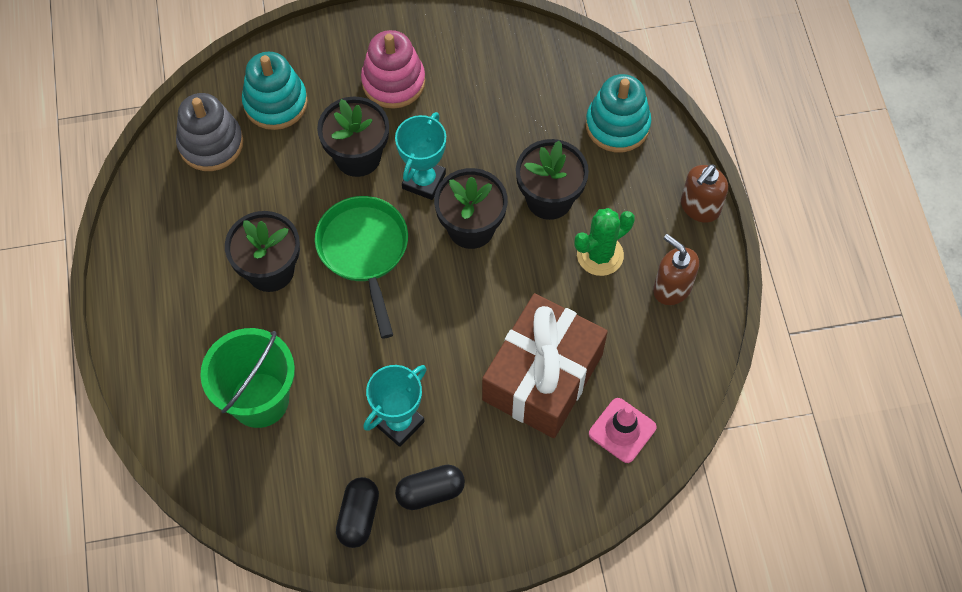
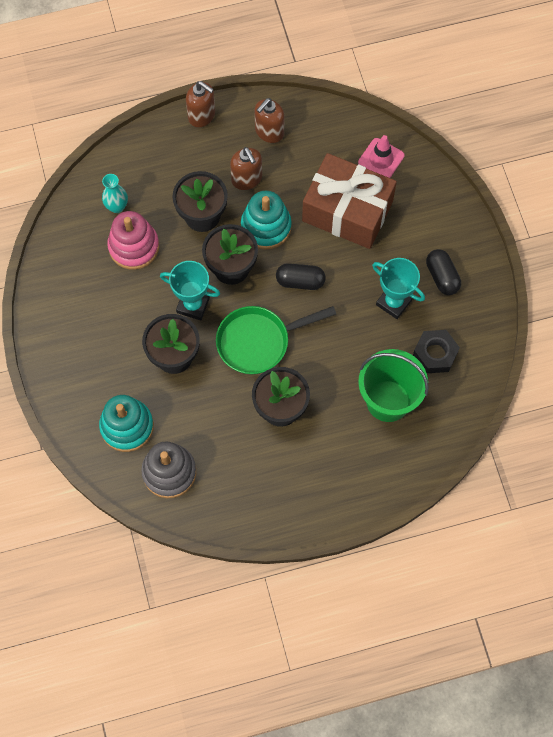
camera: 95 degrees left, 5 degrees up
(316, 468) = (435, 354): none -> black nut
(358, 516) = (466, 321): black capsule -> black capsule (300, 281)
(393, 82) = (102, 337): pink stacking toy -> pink stacking toy (134, 247)
(569, 104) = (117, 207): none -> turquoise vase
(600, 255) = (247, 179): green cactus -> brown soap dispenser
(617, 125) = (134, 172): turquoise stacking toy -> turquoise stacking toy (266, 227)

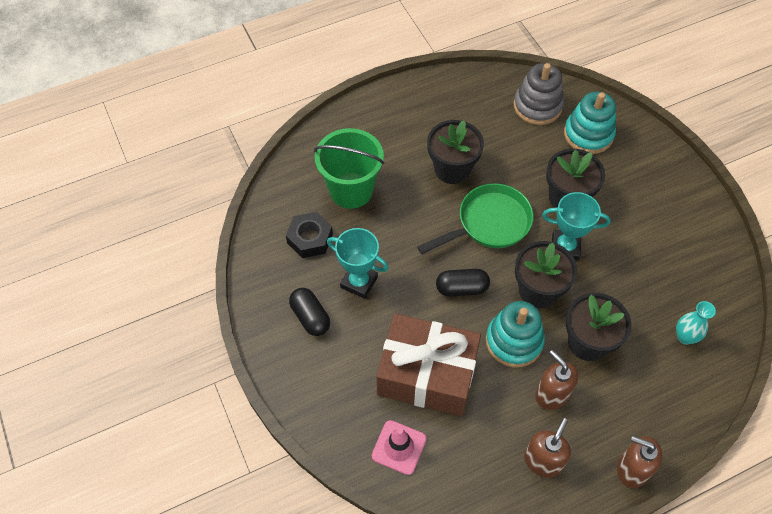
camera: 170 degrees right, 10 degrees down
(134, 247) = (648, 296): pink stacking toy -> none

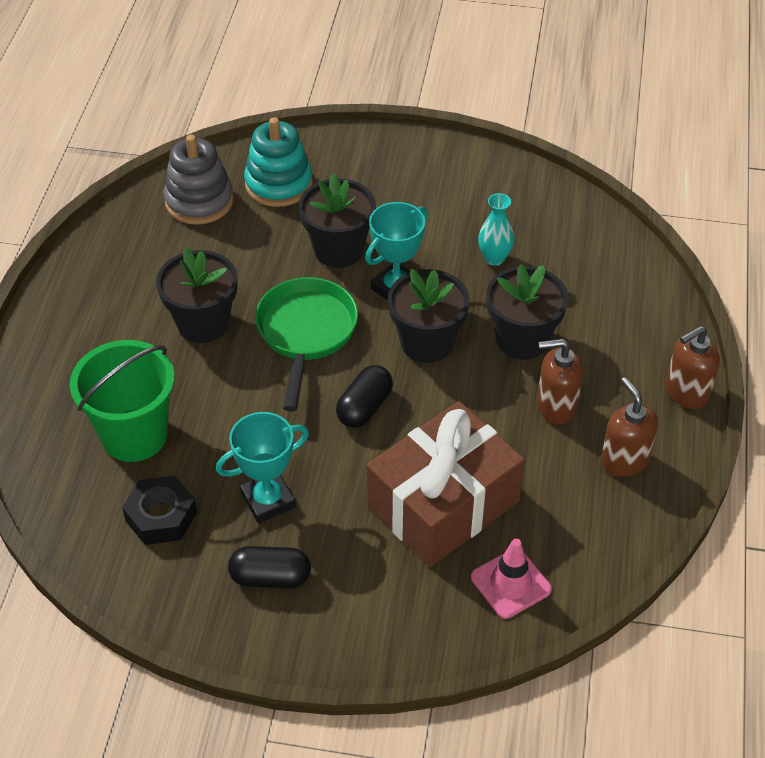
camera: 55 degrees left, 10 degrees down
(514, 341) = (468, 400): turquoise stacking toy -> none
(685, 337) = (579, 261): turquoise vase -> turquoise vase (494, 258)

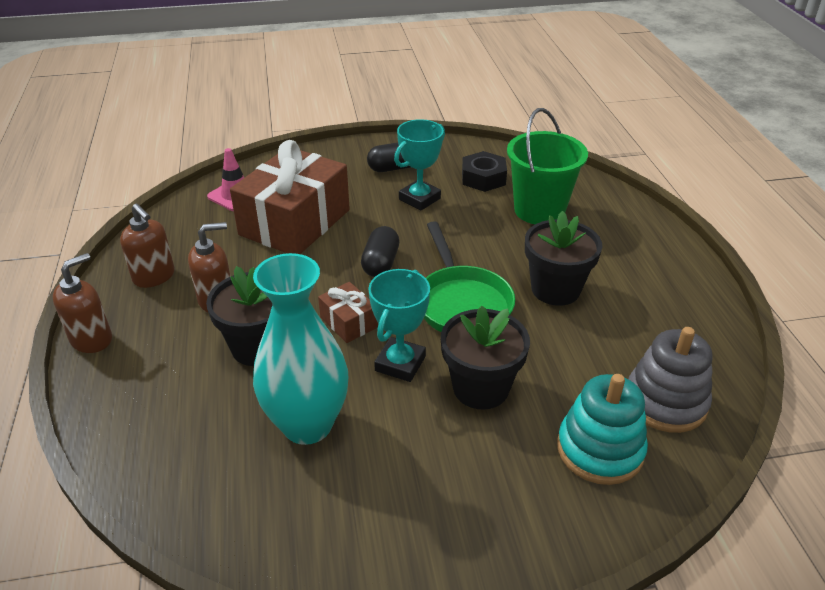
camera: 160 degrees right, 10 degrees down
(427, 343) = (349, 322): black flower pot -> brown gift
(494, 258) = (307, 425): turquoise vase -> turquoise vase, size x2.13

